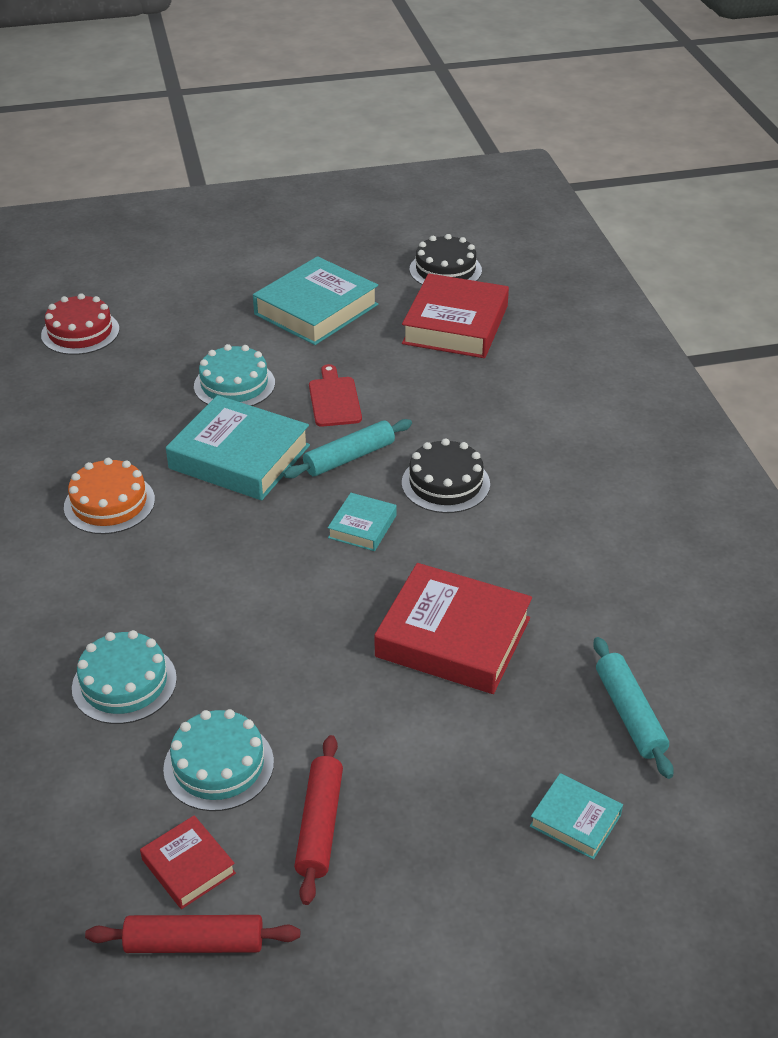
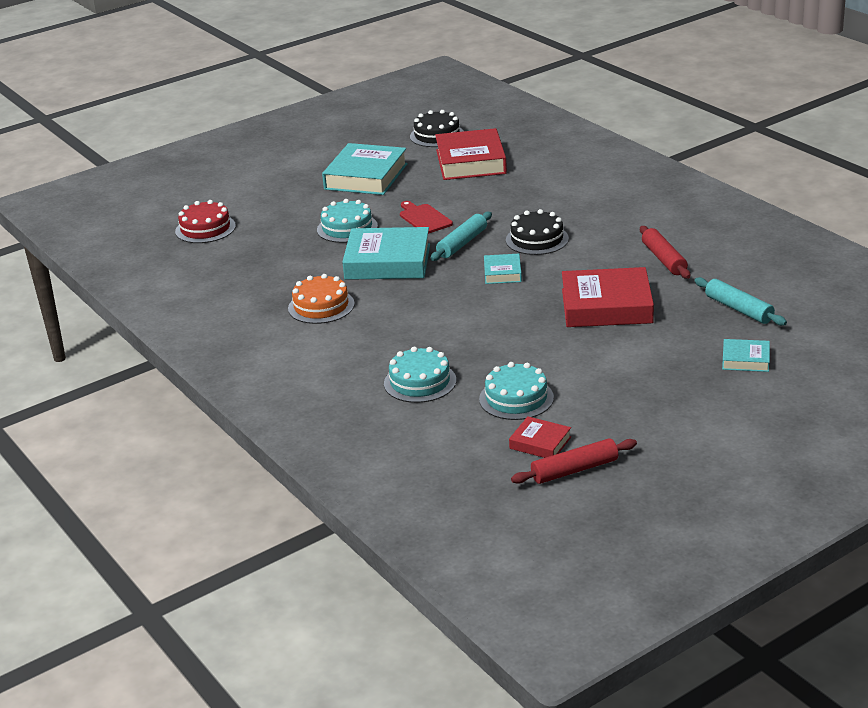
camera: 20 degrees left, 10 degrees down
(320, 825) = (601, 404): red rolling pin -> red rolling pin (664, 259)

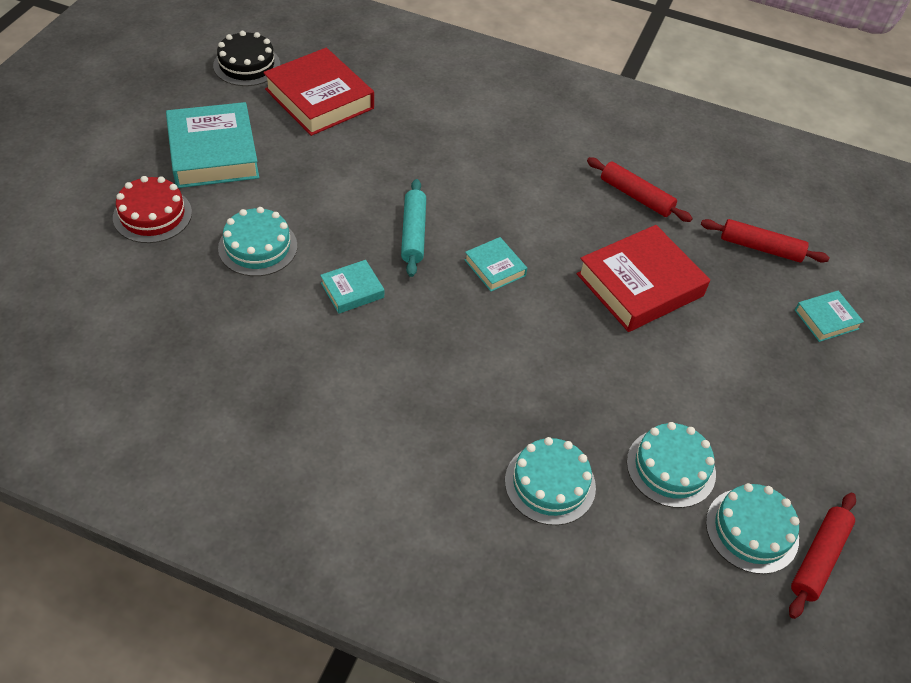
camera: 40 degrees left, 20 degrees up
(205, 229) = (68, 303): red cake -> red cake (152, 215)
(321, 306) = (331, 395): orange cake -> none
(387, 262) = (352, 290): turquoise book -> turquoise book, size x0.50
(424, 218) = (338, 204): red cutting board -> none
(537, 239) = (488, 203): black cake -> none
(540, 443) = (752, 530): red book -> turquoise cake
(738, 309) = (760, 248): turquoise rolling pin -> red rolling pin

